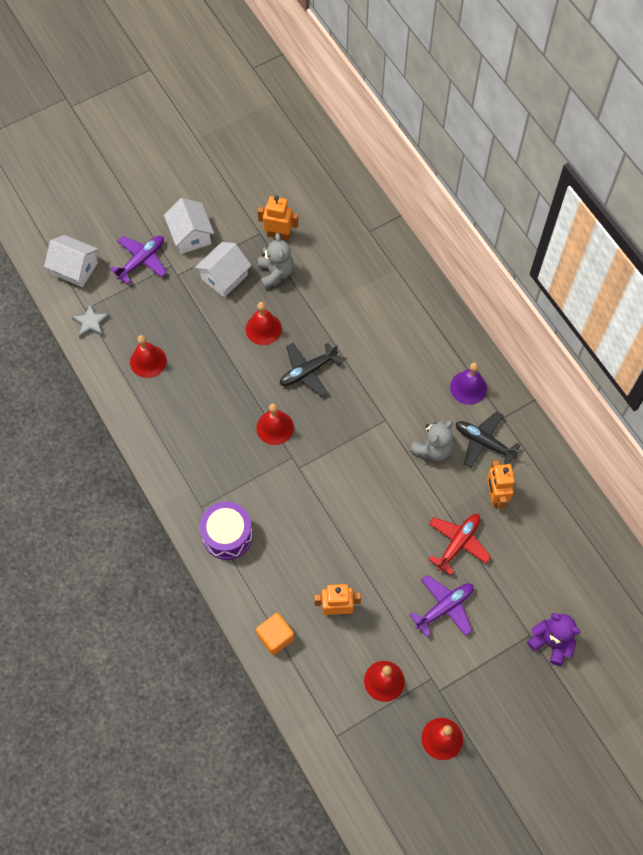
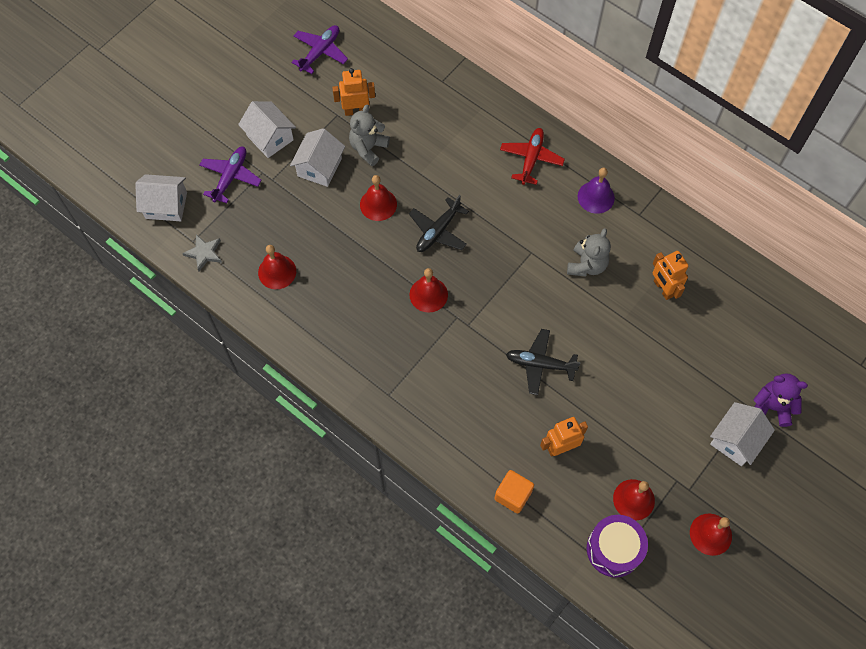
camera: 20 degrees left, 0 degrees up
(227, 535) = (425, 414): purple drum -> purple drum (614, 549)
(275, 273) = (368, 148): grey teddy bear -> grey teddy bear turned 120 degrees counterclockwise
(444, 607) = (660, 409): purple plane -> purple plane (320, 52)
(458, 543) = (647, 345): red plane -> red plane (531, 159)
(484, 442) = (631, 243): black plane -> black plane (540, 364)
(503, 661) = (736, 440): none -> white house

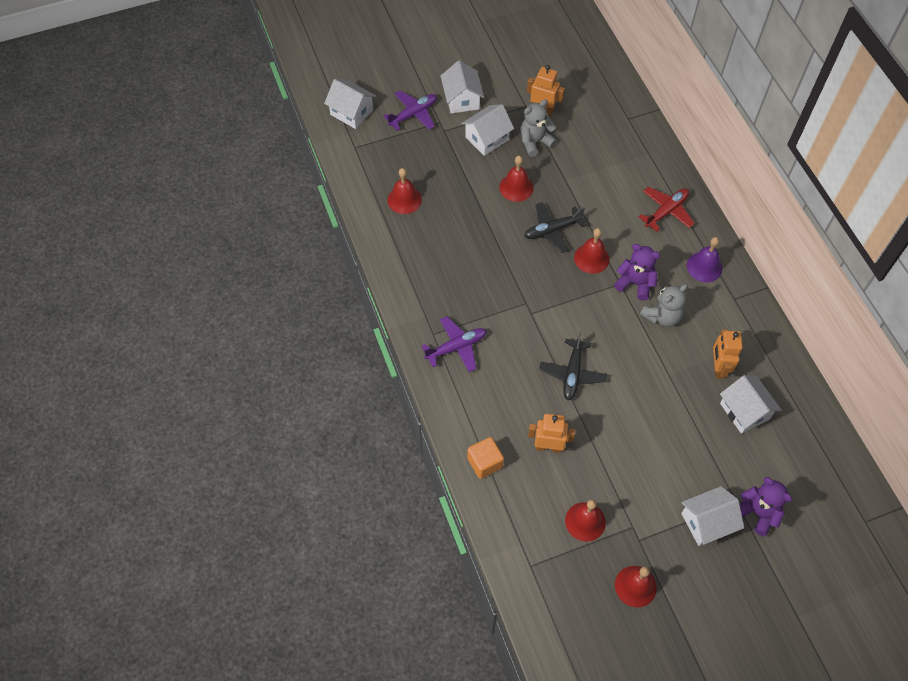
camera: 30 degrees right, 5 degrees down
(204, 253) = (358, 160): grey star -> none
(320, 52) = (542, 54): purple plane -> purple plane (456, 347)
(428, 294) = (513, 274): red bell -> red bell (591, 258)
(540, 364) = (572, 373): black plane -> black plane turned 120 degrees counterclockwise
(544, 245) = (635, 283): none -> purple teddy bear
(614, 549) = (542, 551): purple drum -> none
(708, 318) = (744, 411): none -> white house

